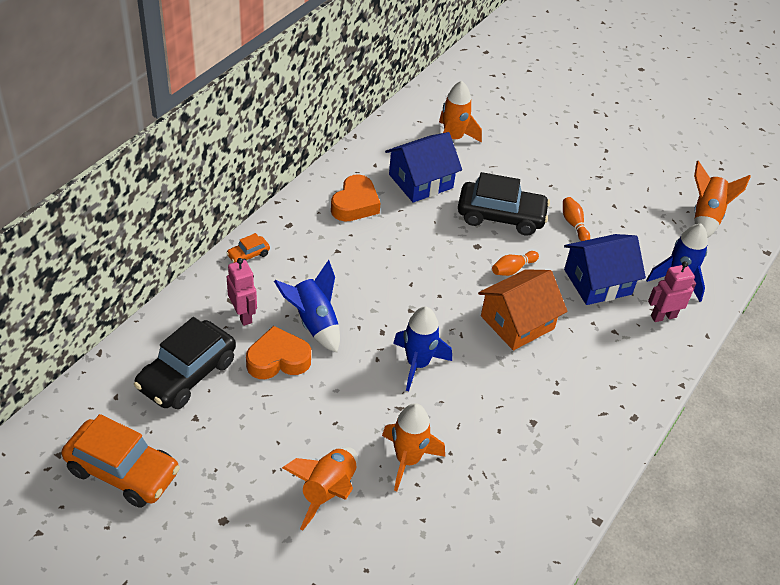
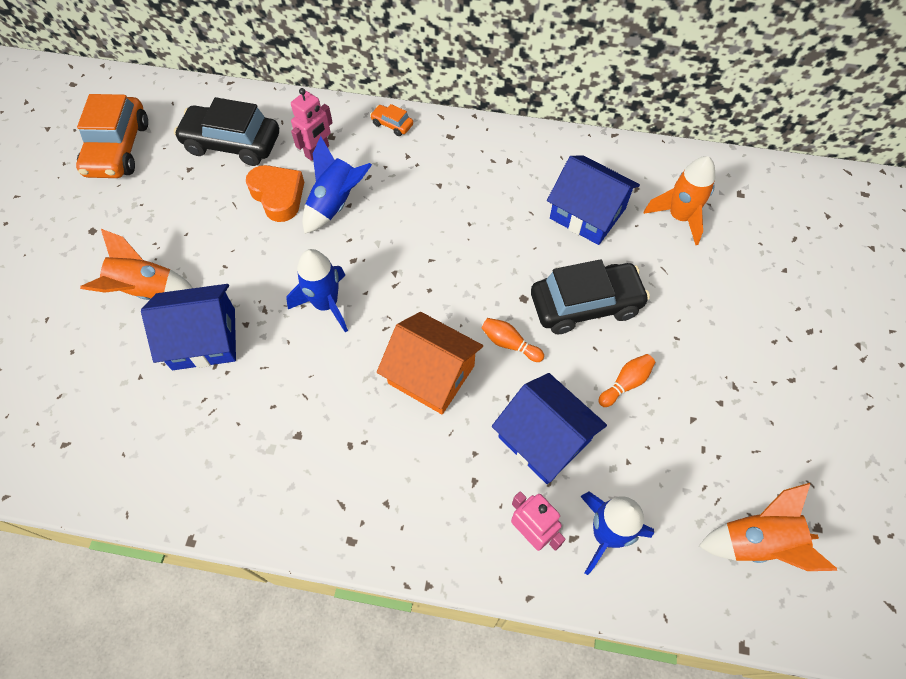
camera: 70 degrees right, 15 degrees up
(355, 204) = (513, 173): orange heart -> none
(407, 460) = (204, 339): orange rocket -> blue house
(501, 216) = (585, 305): black car -> black car turned 90 degrees counterclockwise

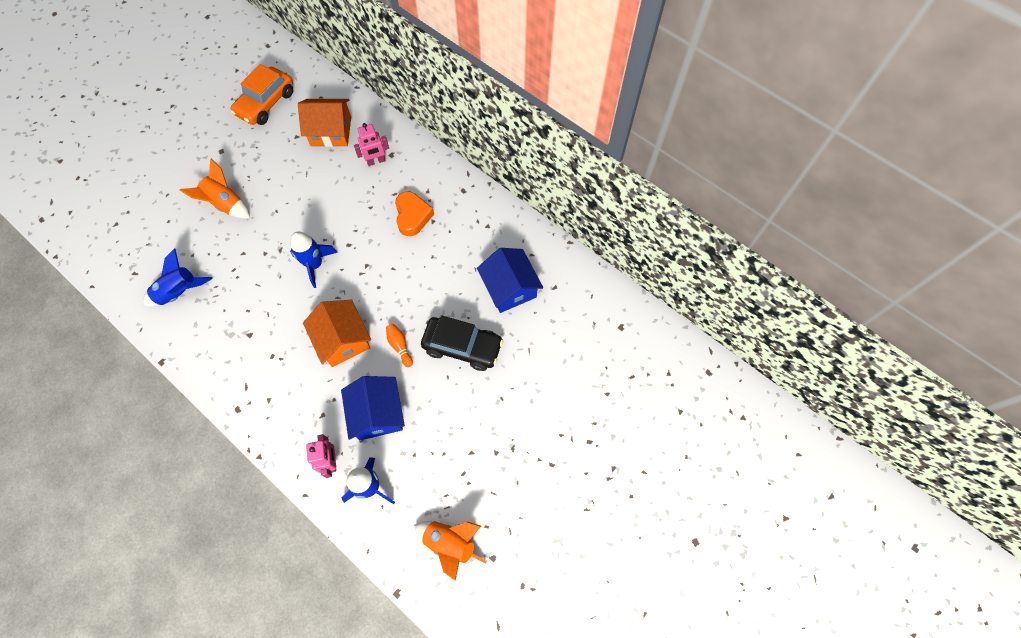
camera: 30 degrees right, 5 degrees up
(204, 339) = (237, 250): blue house -> none
(232, 143) = (331, 131): black car -> orange house
(278, 196) = (334, 180): orange heart -> orange heart (412, 216)
(335, 204) = (363, 202): blue rocket -> blue rocket (179, 292)
(392, 124) = (433, 164): orange car -> none
(625, 383) = (448, 408): orange bowling pin -> none
(679, 217) = (566, 321): orange rocket -> none

